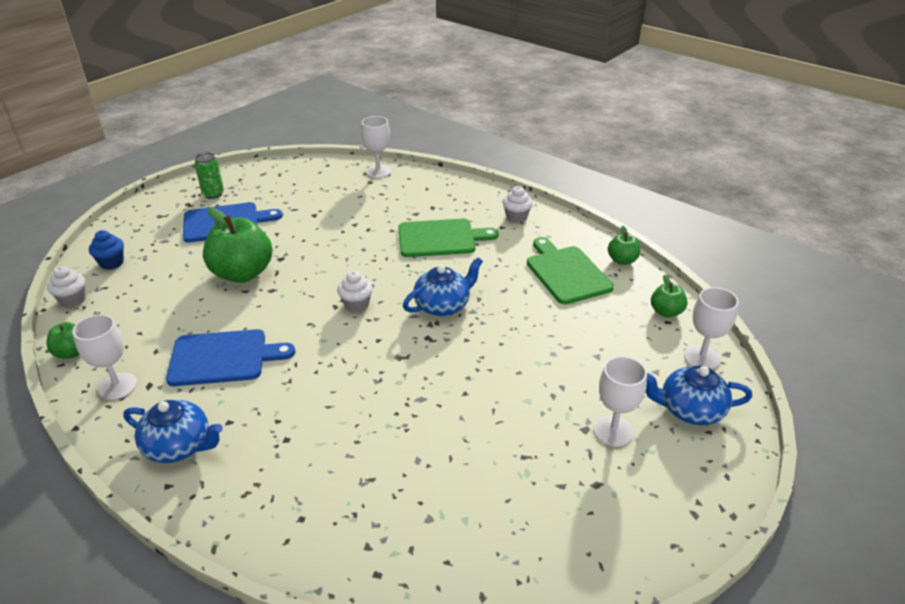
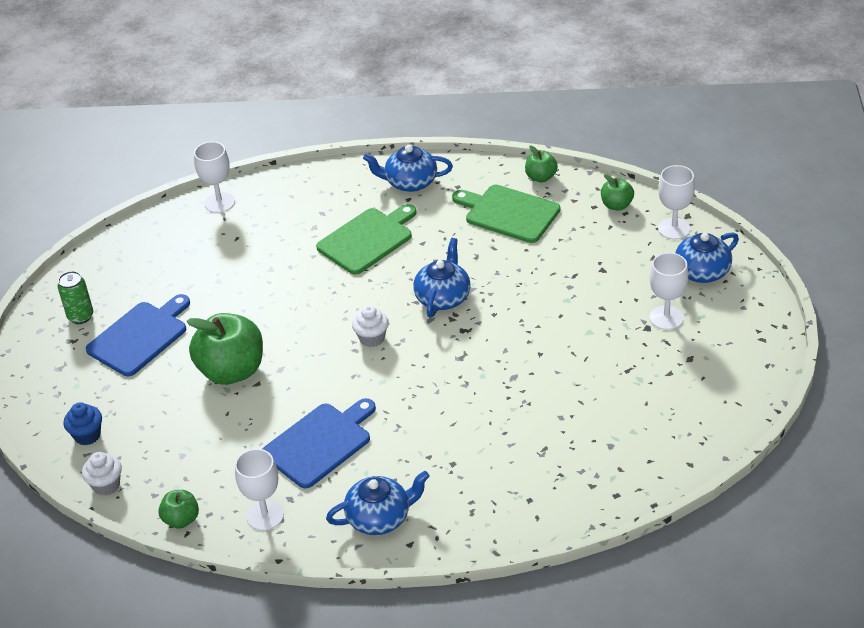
camera: 35 degrees left, 5 degrees up
(516, 217) = (410, 182): white cupcake -> blue teapot

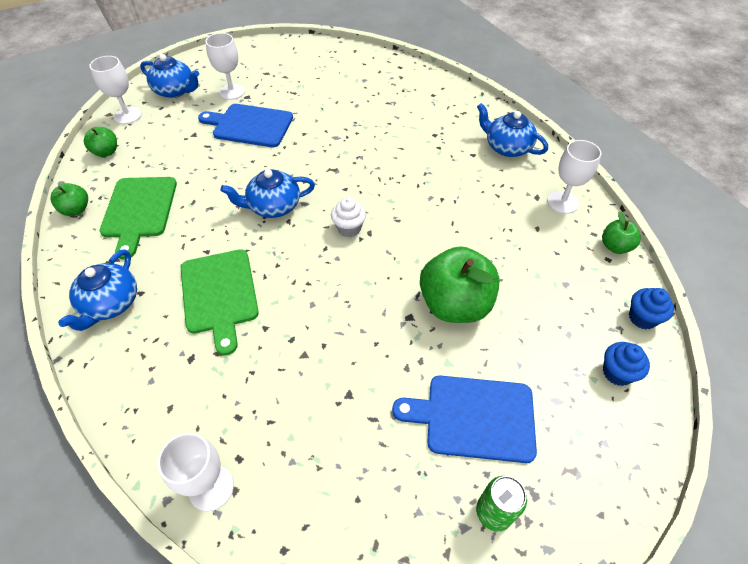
camera: 125 degrees left, 10 degrees up
(106, 485) = (642, 318): white cupcake -> blue cupcake
(320, 443) = (477, 205): blue cutting board -> blue cutting board (250, 125)
(368, 239) = (219, 294): green cutting board -> green cutting board turned 120 degrees counterclockwise
(410, 182) = (110, 304): blue teapot -> blue teapot turned 45 degrees clockwise

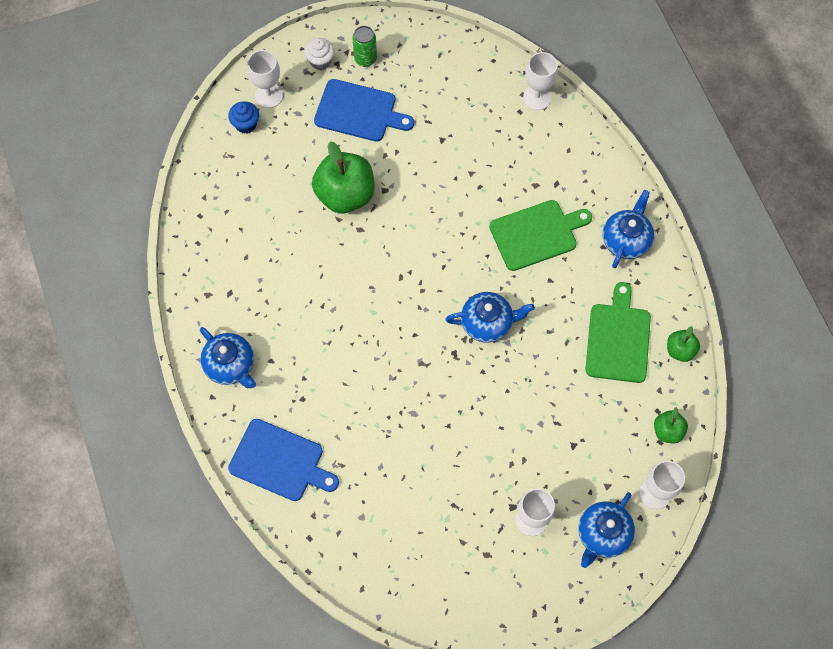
camera: 170 degrees left, 15 degrees up
(175, 91) = (603, 534): blue teapot -> blue teapot turned 90 degrees counterclockwise
(219, 294) = (536, 234): green cutting board -> green cutting board turned 75 degrees clockwise
(250, 125) = (509, 450): blue cutting board -> blue cutting board (280, 462)
(349, 228) = (418, 284): white cupcake -> white cupcake (320, 61)
(562, 202) = (208, 282): white goblet -> white goblet (269, 96)
(615, 246) = (186, 226): green apple -> none
(642, 318) = (203, 160): blue cupcake -> none

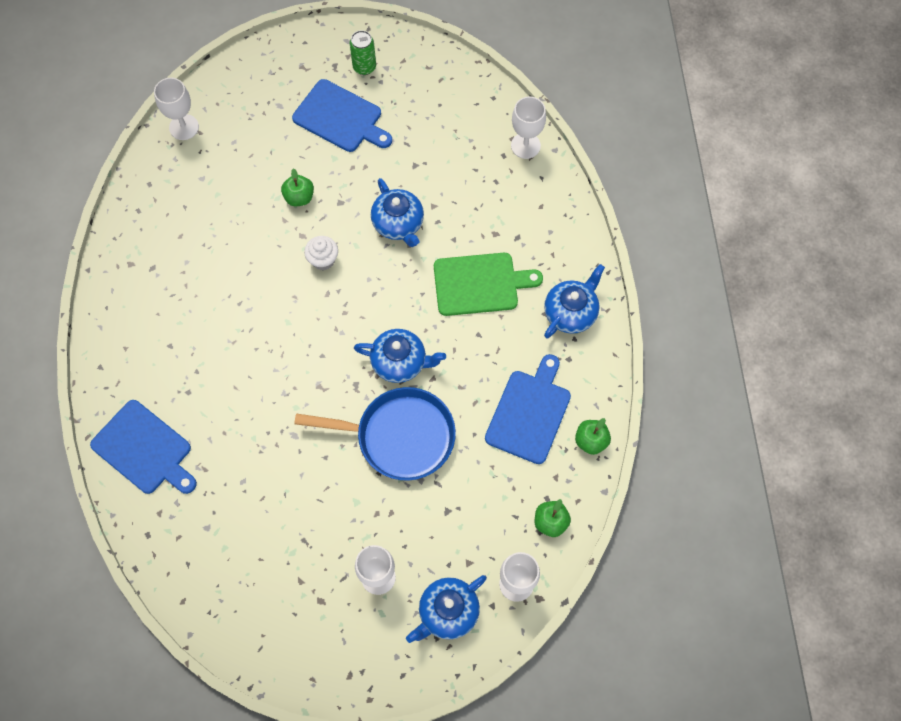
camera: 15 degrees right, 0 degrees up
(230, 365) = (129, 340): blue teapot -> blue teapot (398, 223)
(246, 124) = (224, 105): blue cupcake -> none
(269, 96) = (256, 81): white goblet -> white goblet (184, 127)
(320, 61) = (319, 59): white cupcake -> white cupcake (323, 260)
(345, 195) = (299, 197): green apple -> green apple, size x0.50
(509, 390) = (399, 436): none -> blue pan
(618, 339) = (529, 413): green cutting board -> blue cutting board

